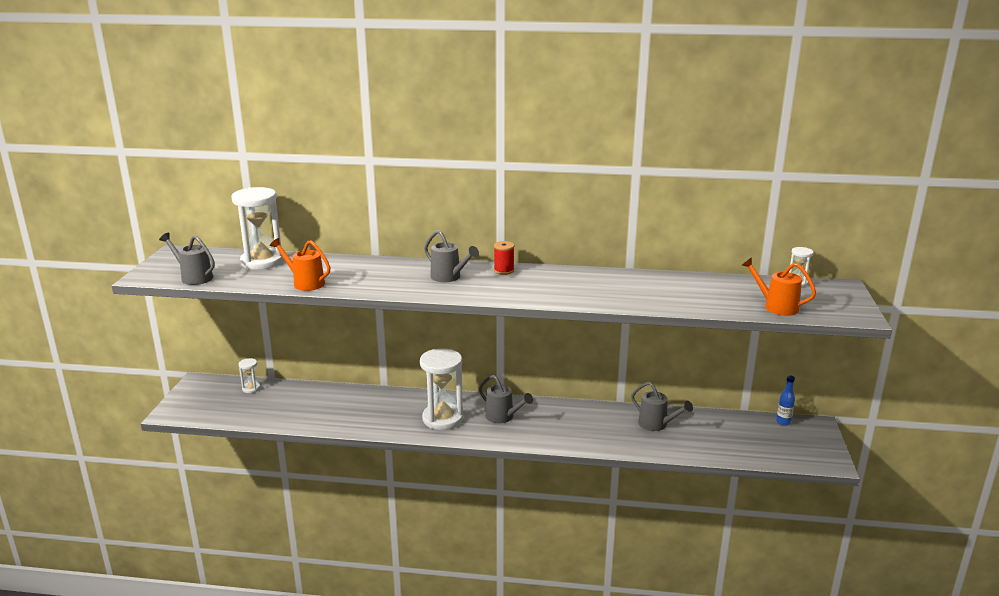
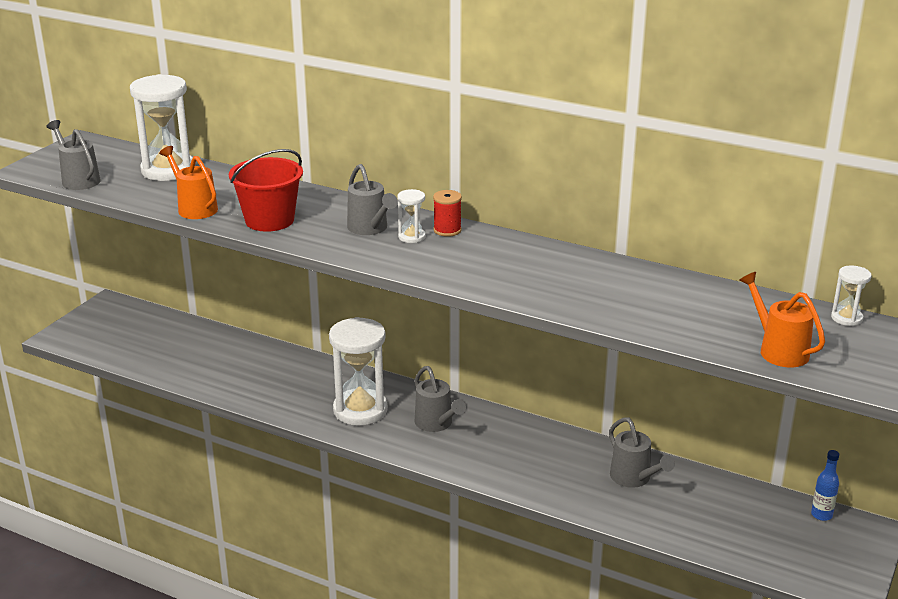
camera: 20 degrees right, 5 degrees up
(251, 388) = (162, 324): white hourglass -> white hourglass (411, 237)
(370, 283) = (269, 220): none -> red bucket

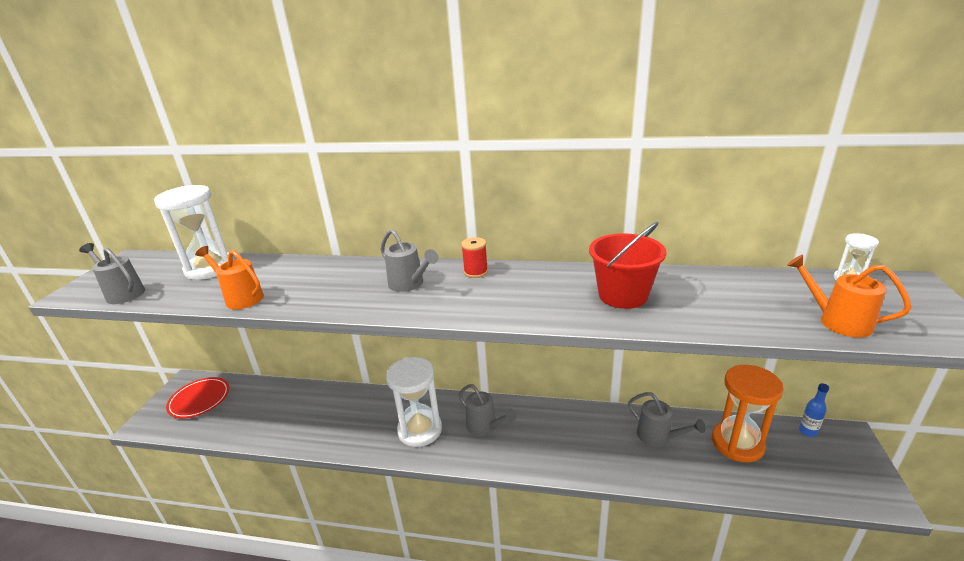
camera: 15 degrees left, 0 degrees up
(122, 326) = (199, 400): none -> red plate
(269, 220) = (315, 295): red bucket -> red bucket (623, 295)
(411, 237) = (449, 284): white hourglass -> none
(723, 505) = (737, 443): none -> orange hourglass

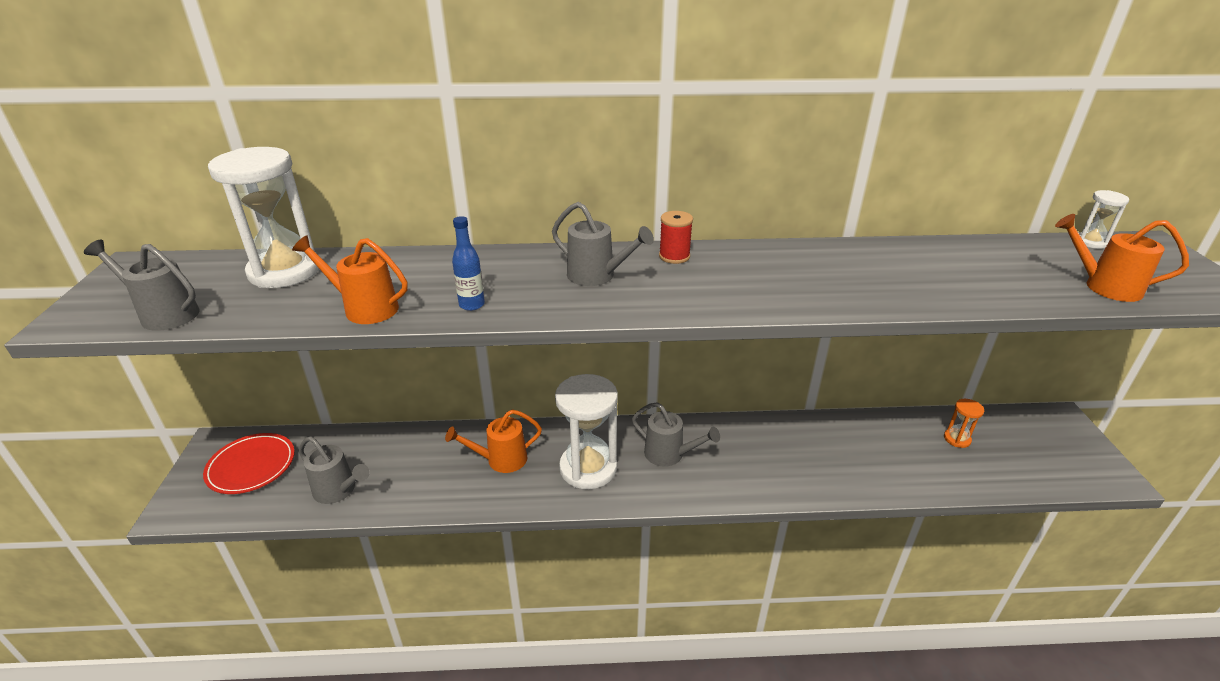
camera: 15 degrees left, 5 degrees up
(360, 415) = (500, 460): none -> orange watering can
(623, 295) = (868, 273): red bucket -> none
(659, 437) = (873, 442): grey watering can -> grey watering can (339, 491)
(737, 443) = (957, 439): orange hourglass -> orange hourglass, size x0.46
(807, 431) = (1021, 418): blue bottle -> blue bottle (472, 305)

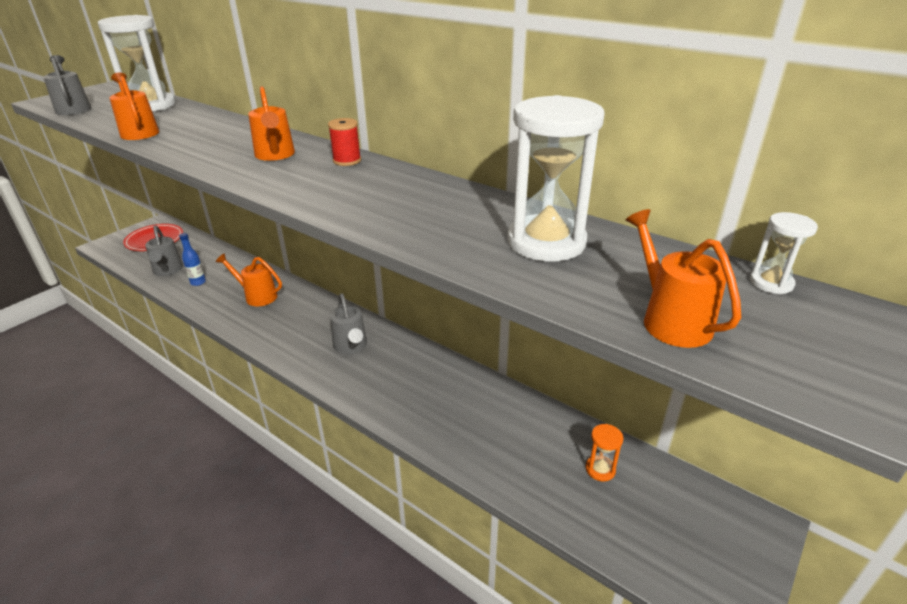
camera: 40 degrees right, 0 degrees up
(472, 305) = (182, 147): blue bottle -> blue bottle (198, 282)
(588, 468) = (293, 326): white hourglass -> white hourglass (546, 242)
(597, 276) = (275, 155): grey watering can -> orange watering can

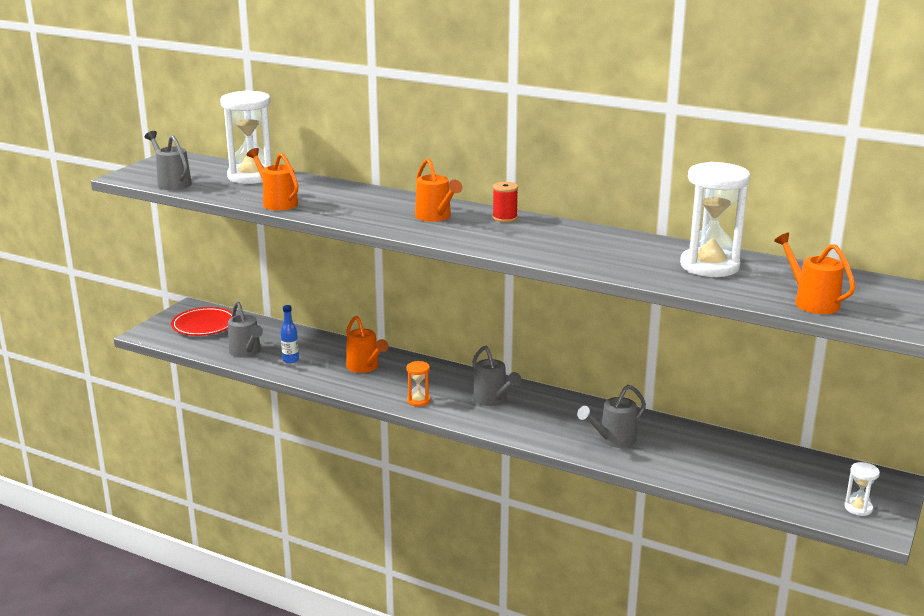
camera: 10 degrees left, 10 degrees down
(257, 296) = (365, 367): orange watering can -> orange watering can turned 135 degrees counterclockwise
(447, 414) = (612, 440): none -> grey watering can
(600, 469) = (759, 463): orange hourglass -> orange hourglass (418, 401)
(771, 283) = (870, 279): white hourglass -> white hourglass (858, 508)

